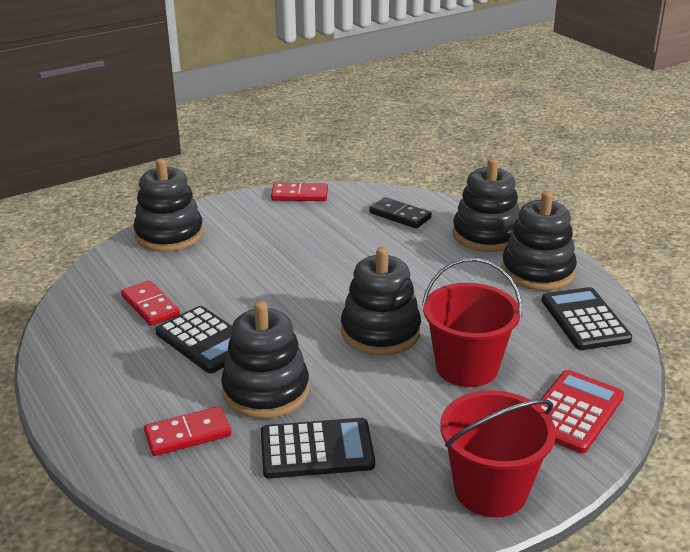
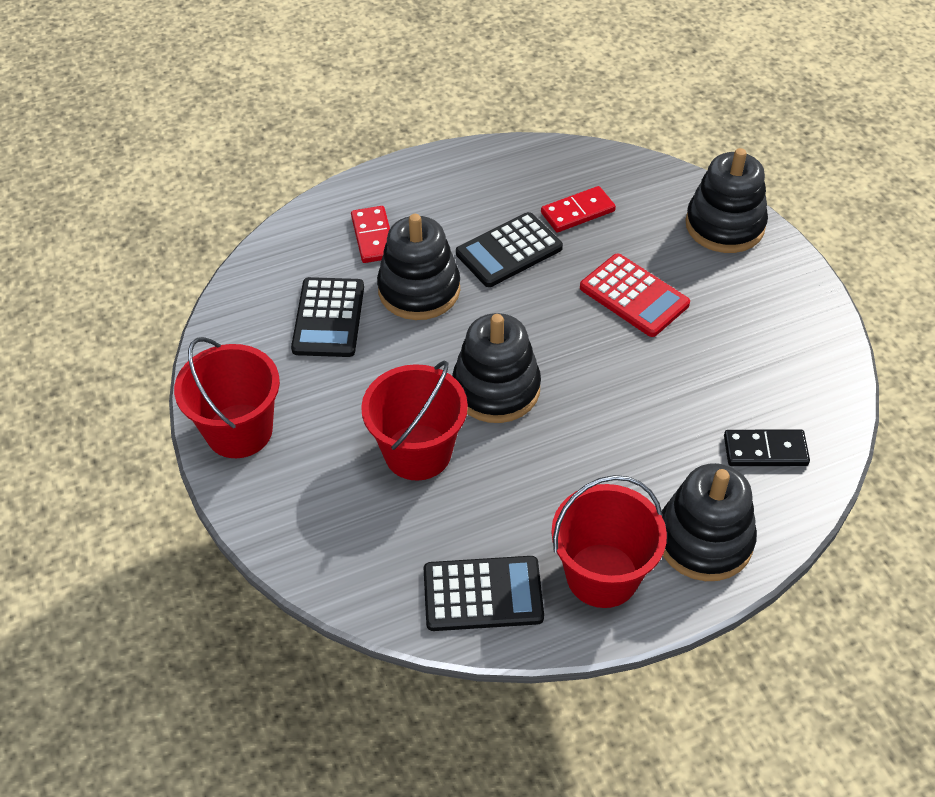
camera: 100 degrees right, 20 degrees up
(299, 195) = (828, 350): red domino -> none
(400, 215) = (765, 450): black domino -> black domino turned 45 degrees clockwise
(537, 271) = (602, 575): black stacking toy -> red bucket
(573, 412) = (321, 528): red calculator -> red calculator (634, 296)

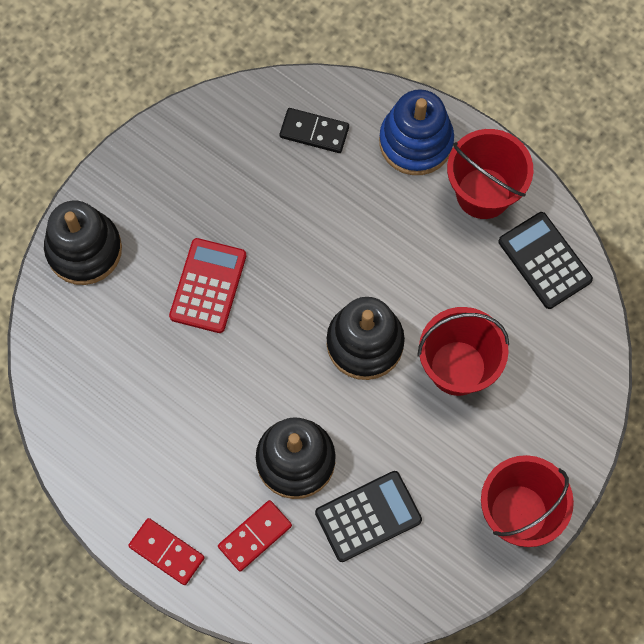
camera: 120 degrees left, 20 degrees up
(509, 251) = (209, 410): black calculator -> none
(577, 212) = (130, 377): red domino -> red domino (166, 552)
(704, 540) = (416, 142): black stacking toy -> blue stacking toy
(765, 450) = (314, 132): black domino -> black domino turned 45 degrees counterclockwise

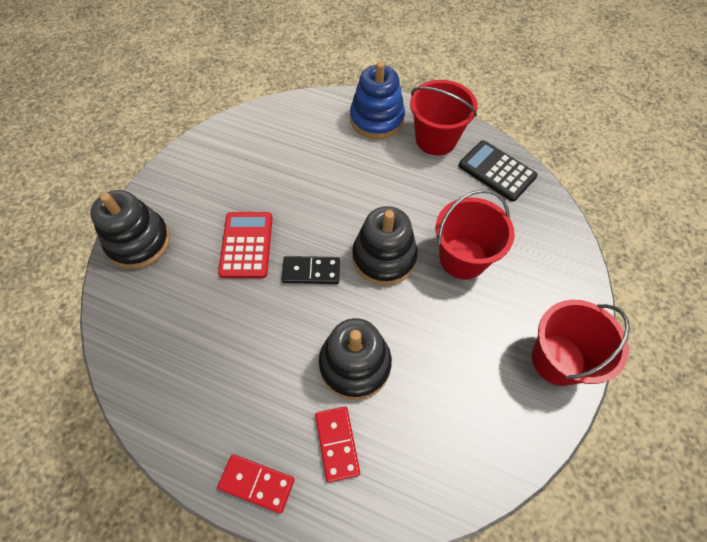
camera: 15 degrees left, 10 degrees down
(255, 536) = (337, 444): red domino -> red domino turned 45 degrees counterclockwise
(314, 132) = (302, 128): black domino -> black domino (311, 271)
(368, 516) = (433, 397): black calculator -> none

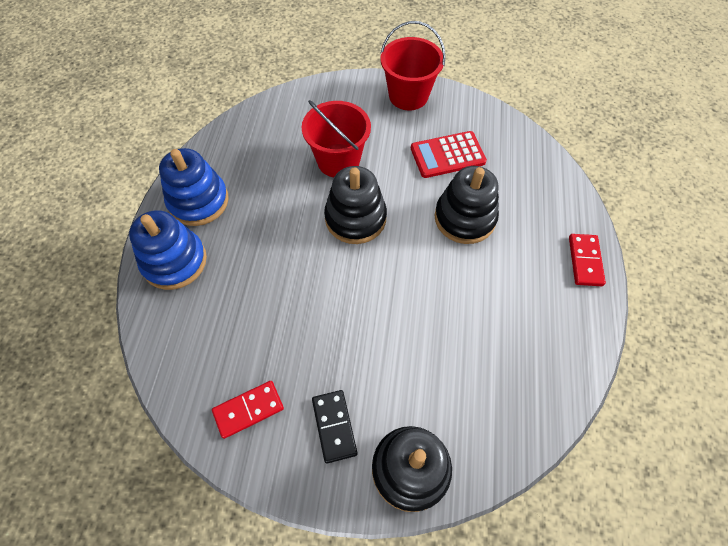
camera: 105 degrees left, 0 degrees up
(246, 245) = (378, 344): red calculator -> red calculator (447, 155)
(311, 271) = (390, 274): black domino -> black domino (334, 426)
(337, 444) = (531, 216): red domino -> red domino (248, 410)
(436, 139) = (198, 201): red bucket -> blue stacking toy
(497, 171) = (233, 147): black calculator -> none

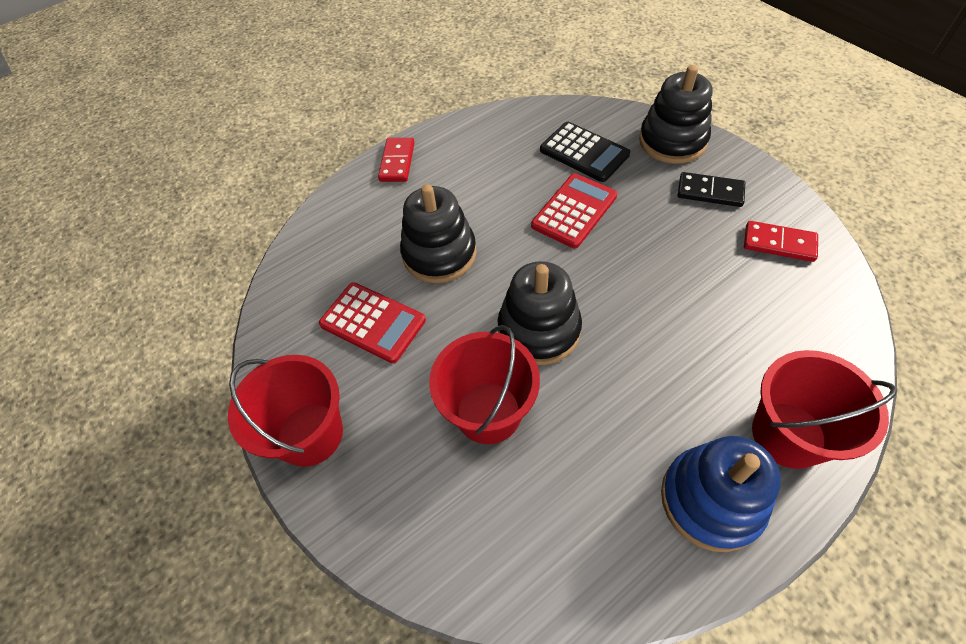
camera: 130 degrees left, 5 degrees down
(174, 261) = (788, 434): blue stacking toy -> red bucket
(334, 426) = (710, 192): black domino -> black domino turned 75 degrees clockwise
(417, 320) = (574, 211): none -> red calculator
(468, 388) = (584, 152): none -> black calculator
(585, 261) = (397, 162): red domino -> red domino turned 45 degrees counterclockwise

